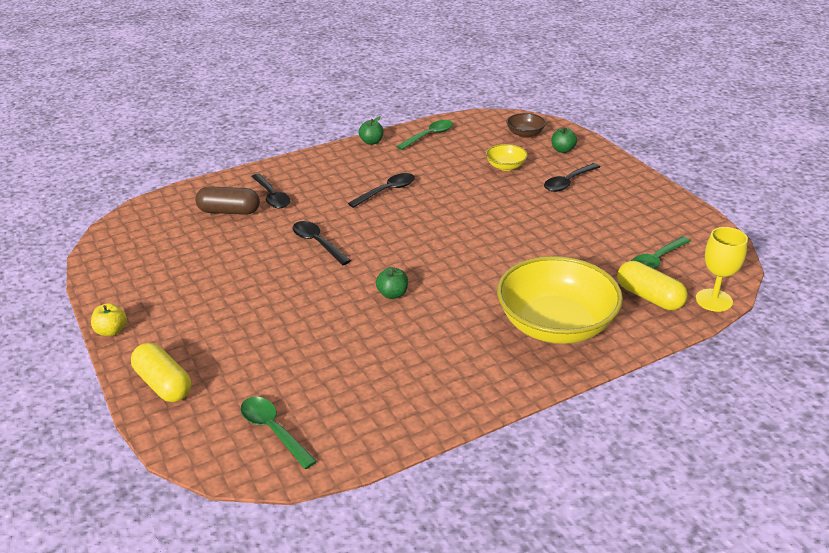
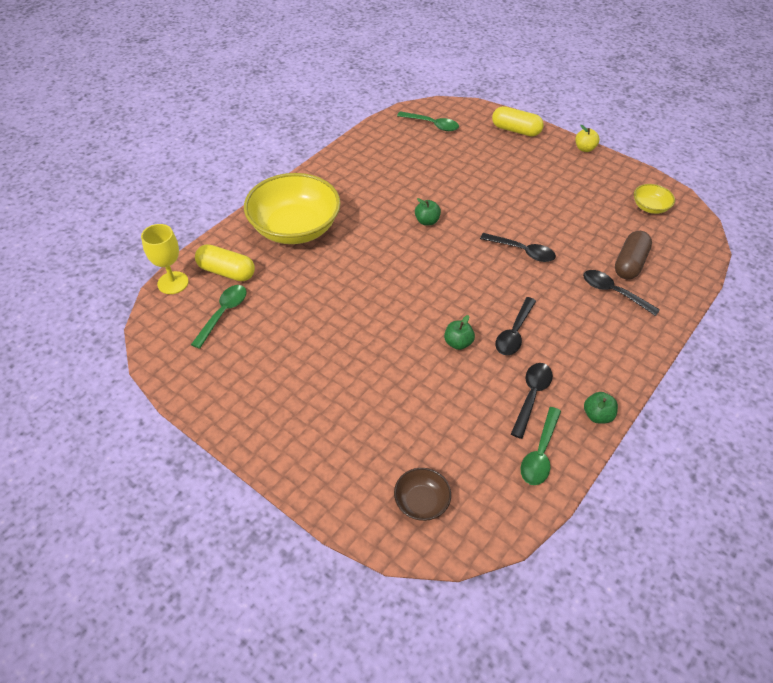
camera: 155 degrees right, 15 degrees up
(229, 211) = (629, 263): brown capsule -> brown capsule turned 45 degrees counterclockwise
(506, 166) = (414, 416): yellow bowl -> yellow bowl (650, 207)
(562, 150) = (358, 476): green apple -> green apple (458, 343)
(568, 182) = (333, 407): black spoon -> black spoon (531, 396)

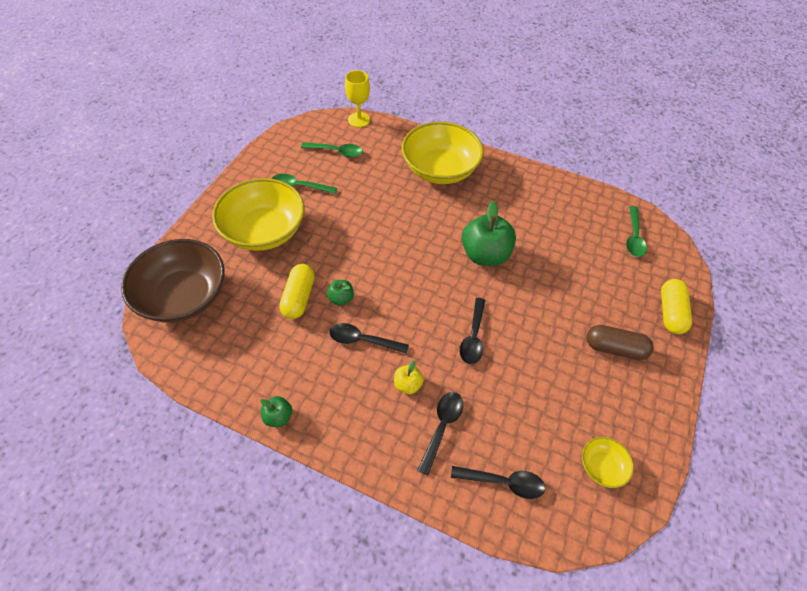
camera: 75 degrees right, 5 degrees up
(227, 271) = (378, 143): yellow capsule -> yellow capsule (299, 297)
(336, 404) = (264, 231): none -> yellow bowl
(421, 502) = (184, 296): brown bowl -> brown bowl, size x2.24
(427, 221) = (485, 254): green apple -> green apple, size x2.10
(531, 396) = (292, 360): black spoon -> black spoon (503, 482)
(540, 453) = (232, 372): green spoon -> green spoon (299, 186)
(584, 148) = (677, 387): yellow apple -> yellow apple (407, 384)
(629, 263) = (492, 443): brown capsule -> brown capsule (614, 348)

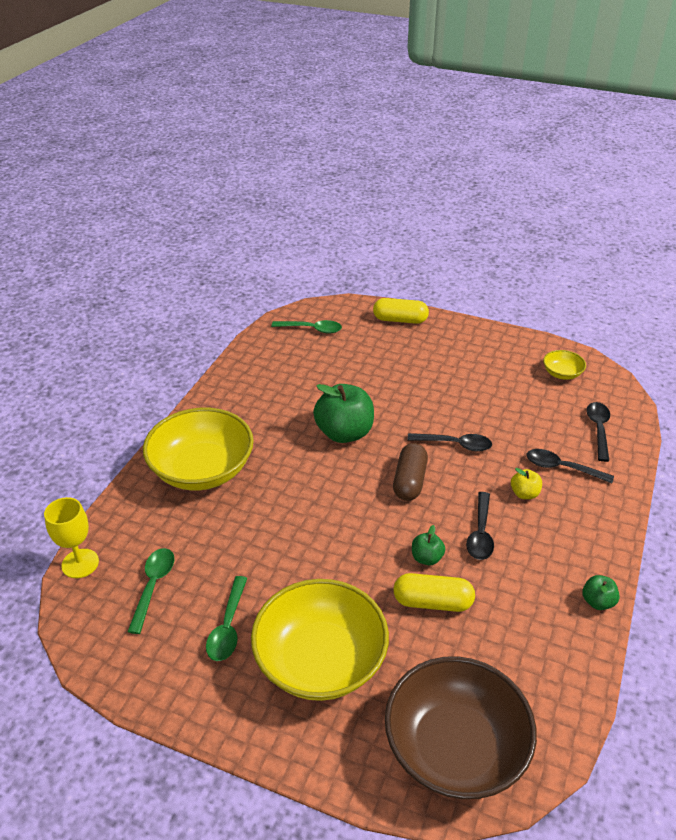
camera: 90 degrees left, 15 degrees down
(614, 348) = (446, 355): brown capsule -> brown capsule (409, 481)

